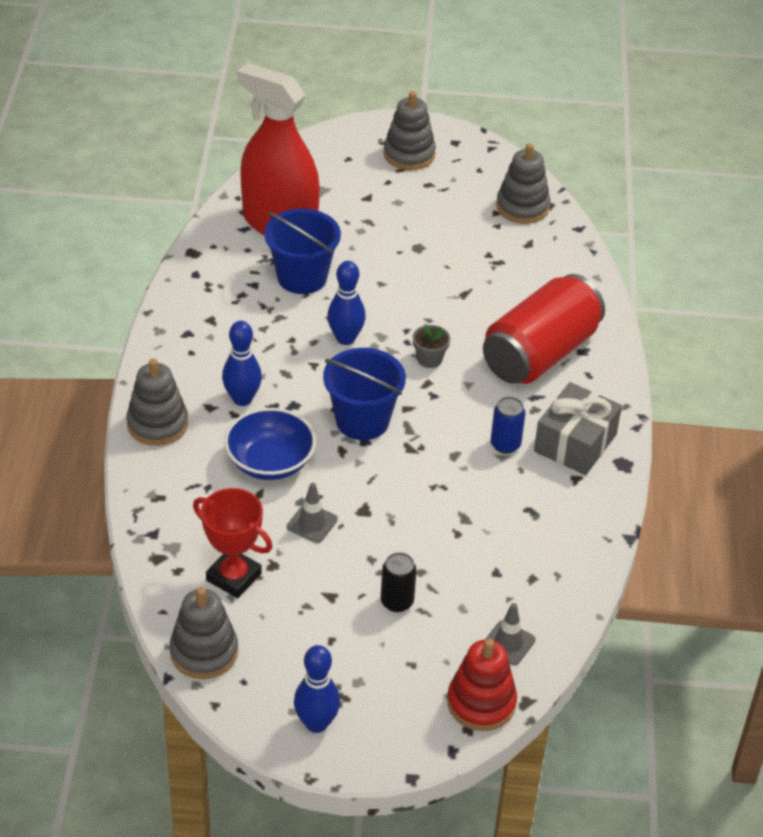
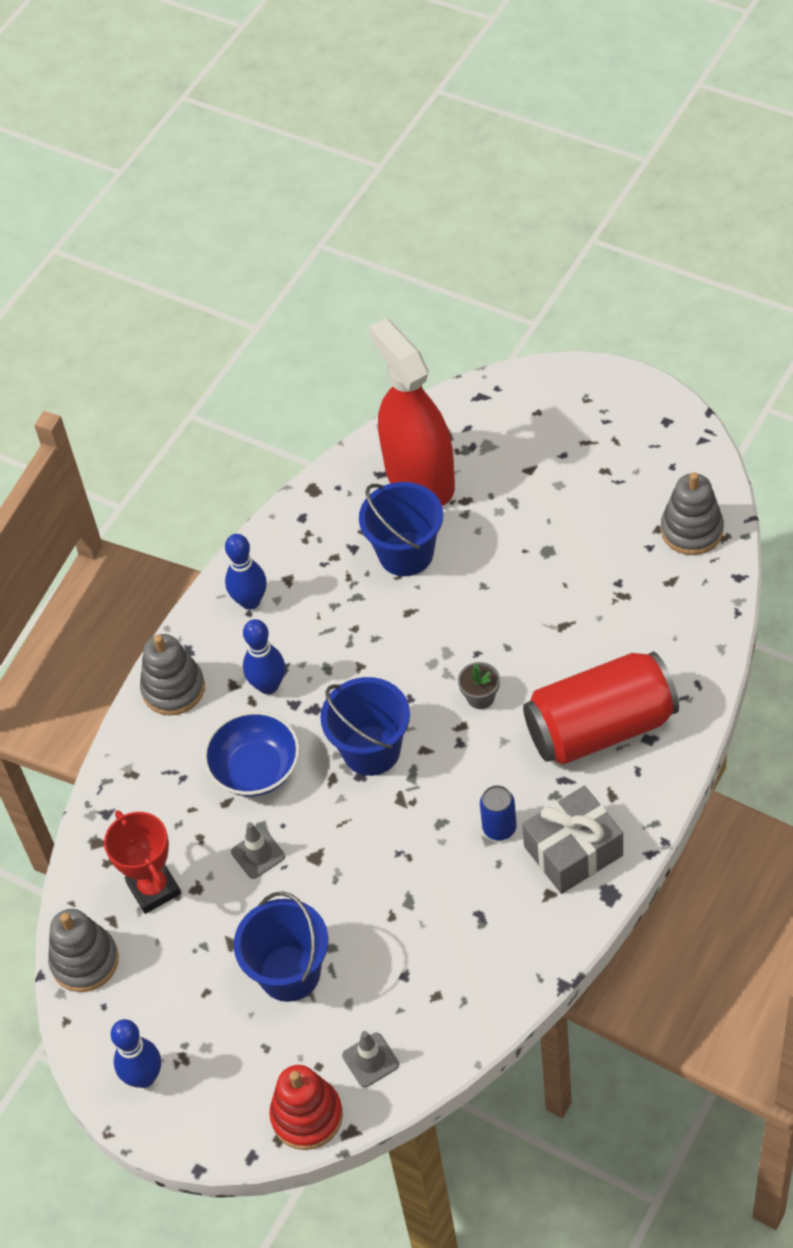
camera: 35 degrees right, 10 degrees up
(345, 338) = (409, 644): blue bowling pin -> blue bowling pin (250, 601)
(397, 602) = (290, 973): black can -> blue bucket
(409, 154) = (606, 424): grey stacking toy -> none

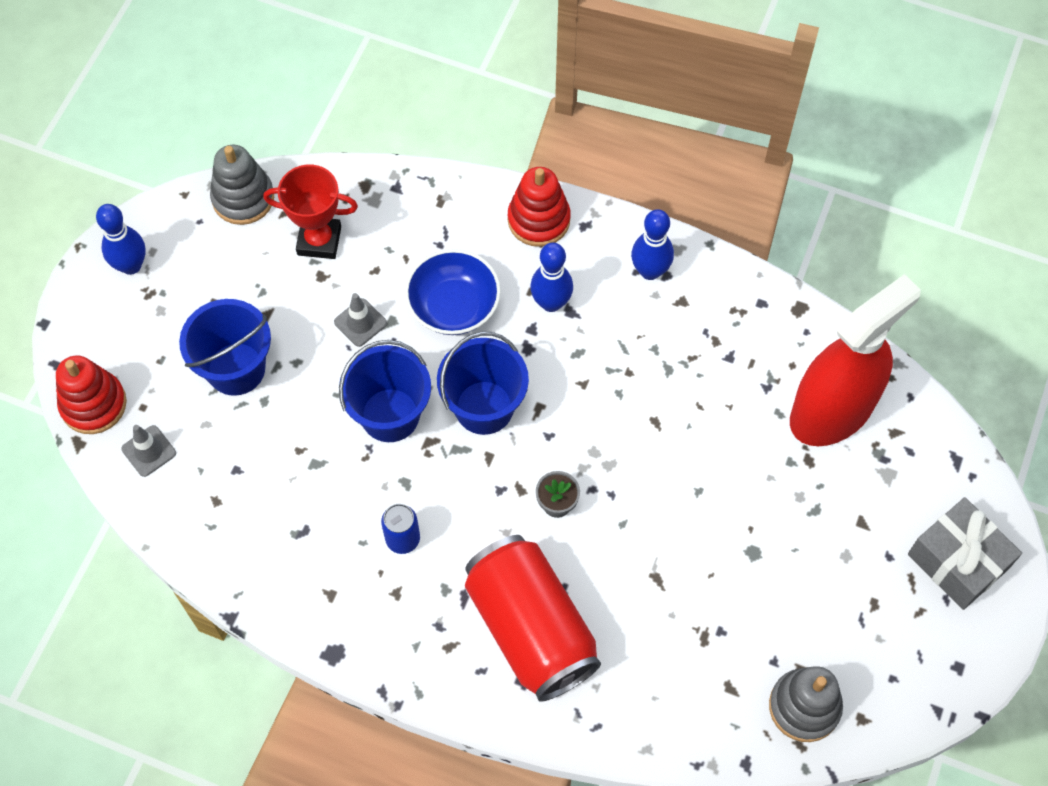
camera: 75 degrees right, 10 degrees up
(154, 888) = (319, 241): red trophy -> red trophy turned 45 degrees clockwise
(173, 689) = (538, 220): grey stacking toy -> red stacking toy
(406, 554) = (729, 409): blue bucket -> blue bucket (390, 415)
(573, 851) = (381, 613): grey gift -> grey gift (958, 561)

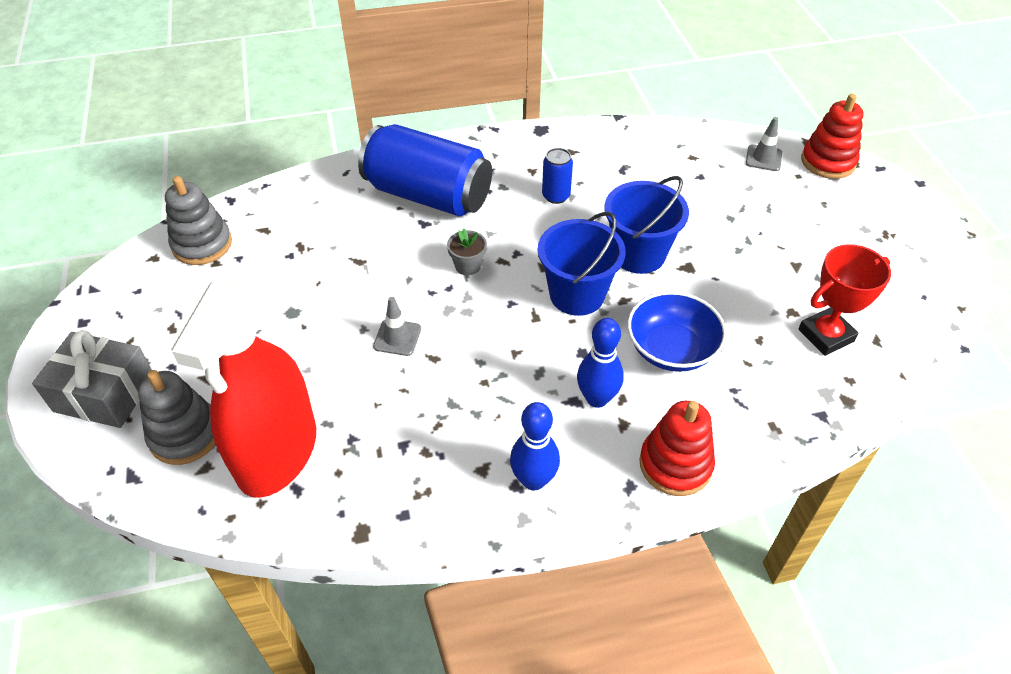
camera: 145 degrees right, 15 degrees down
(131, 265) = (923, 242): blue bowling pin -> none
(236, 369) = (771, 224): blue bucket -> none
(243, 198) = (919, 331): grey stacking toy -> grey stacking toy (185, 435)
(360, 322) = (726, 298): grey traffic cone -> grey traffic cone (397, 337)
(531, 628) = (428, 195): red can -> blue can

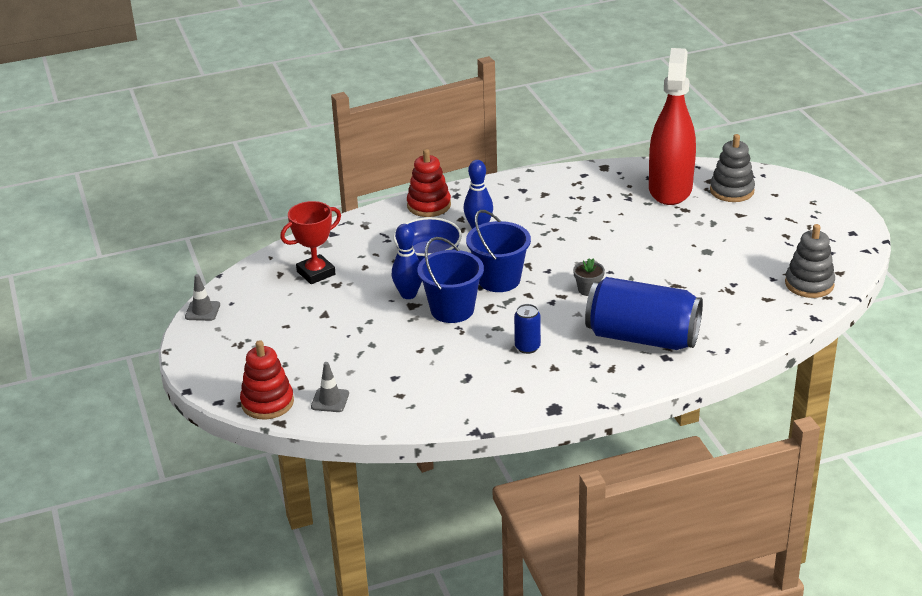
camera: 175 degrees right, 15 degrees down
(104, 393) = (799, 202): grey gift -> none
(397, 337) = (623, 244): grey traffic cone -> grey traffic cone (202, 311)
(533, 480) = (513, 192): blue bowling pin -> blue bowling pin (408, 294)

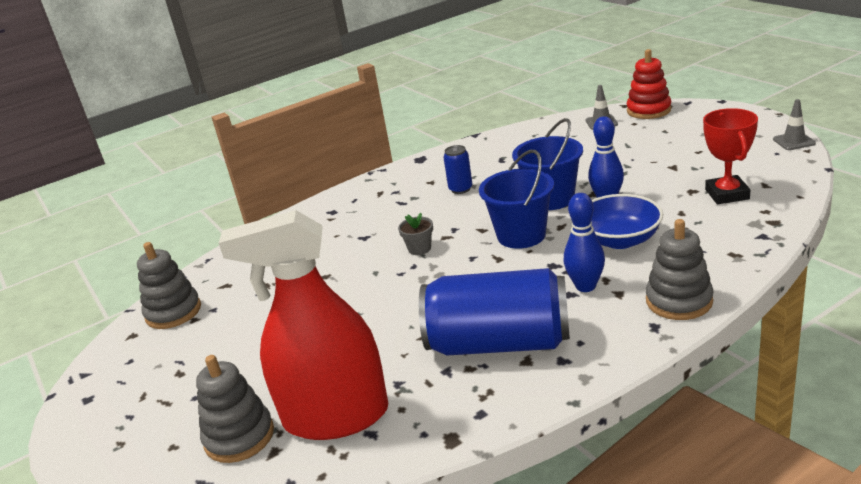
camera: 170 degrees right, 5 degrees down
(316, 273) = (727, 194): red trophy -> red trophy turned 45 degrees counterclockwise
(429, 205) = (679, 301): red stacking toy -> grey stacking toy
(642, 337) = (355, 221): blue can -> blue can (499, 343)
(670, 189) = (336, 416): red spray bottle -> red spray bottle turned 90 degrees clockwise

